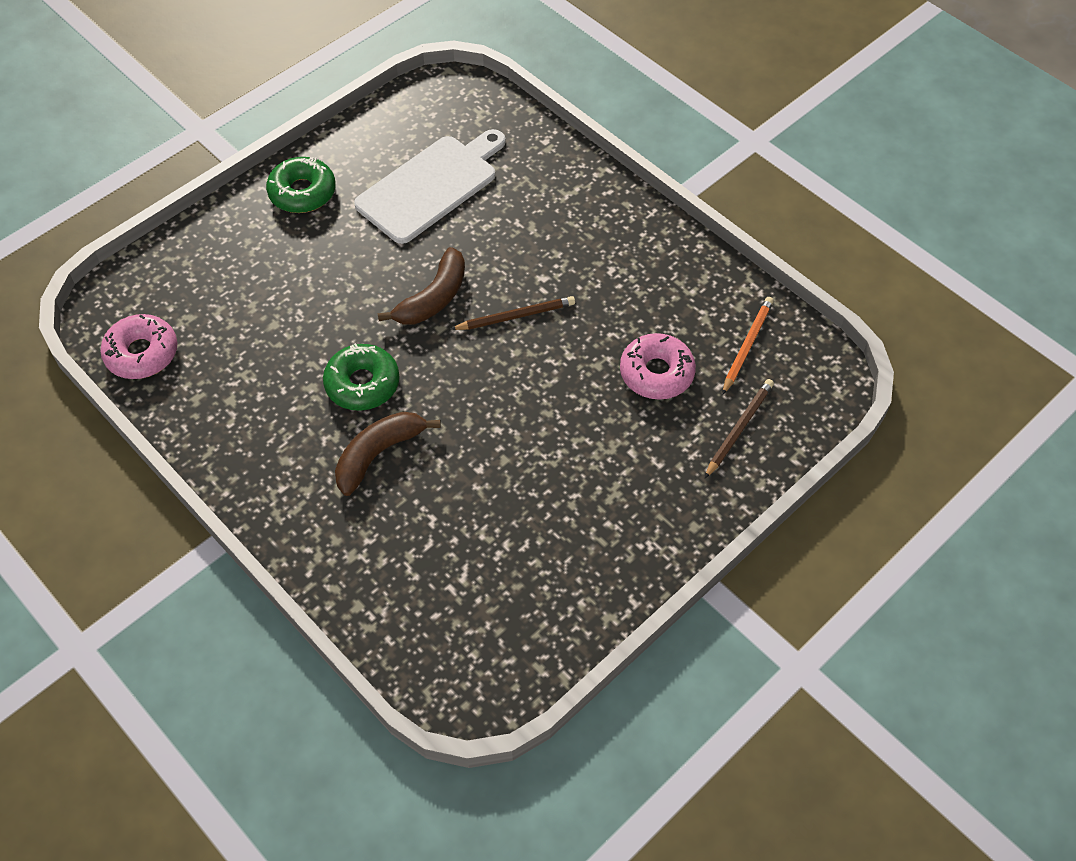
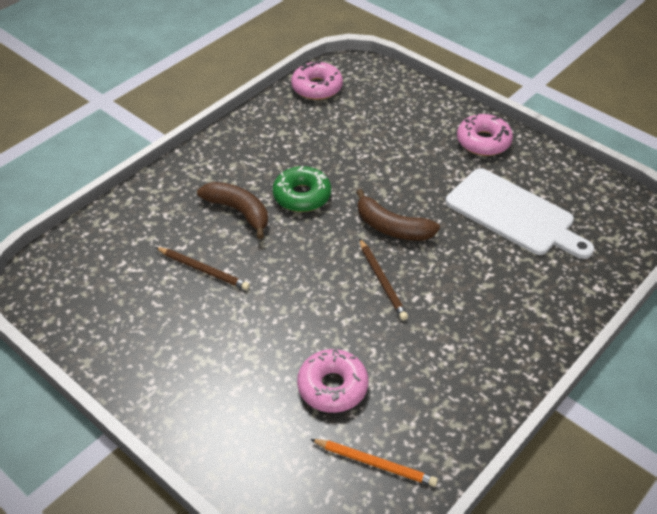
camera: 85 degrees right, 10 degrees down
(302, 192) = (483, 142): green donut -> pink donut
(738, 428) = (274, 456): brown pencil -> brown pencil (203, 270)

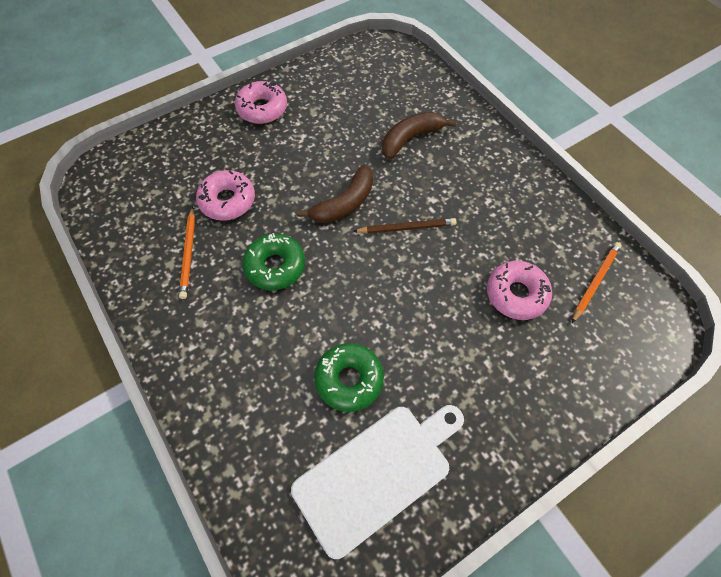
camera: 75 degrees left, 15 degrees up
(203, 270) = (349, 380): brown pencil -> green donut
(238, 211) = (275, 330): brown banana -> brown banana (410, 139)
(295, 140) = (189, 254): none -> orange pencil
(317, 87) = (113, 215): pink donut -> pink donut (227, 201)
(514, 214) = (358, 116): white cutting board -> white cutting board (377, 473)

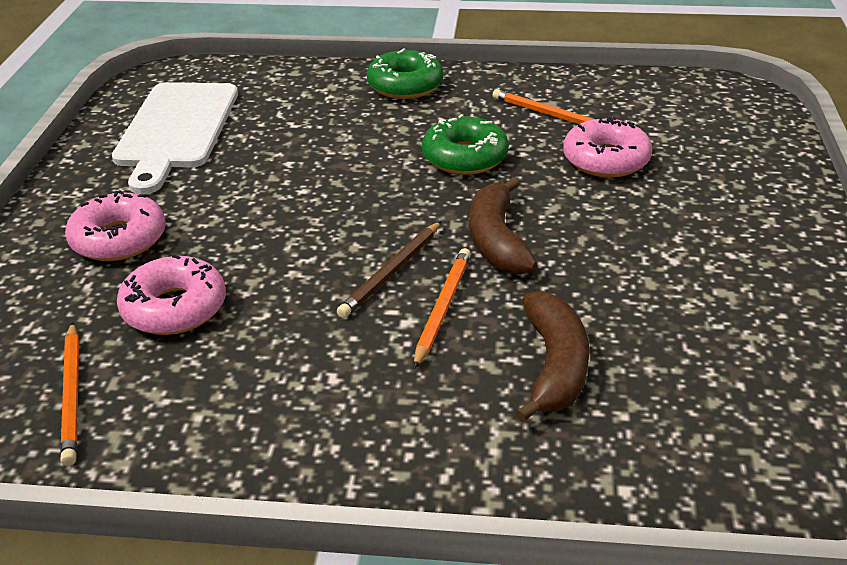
camera: 130 degrees right, 25 degrees down
(262, 109) = (775, 246): pink donut -> pink donut (119, 239)
(349, 380) = (273, 149): green donut -> green donut (405, 85)
(412, 193) = (442, 308): none -> orange pencil

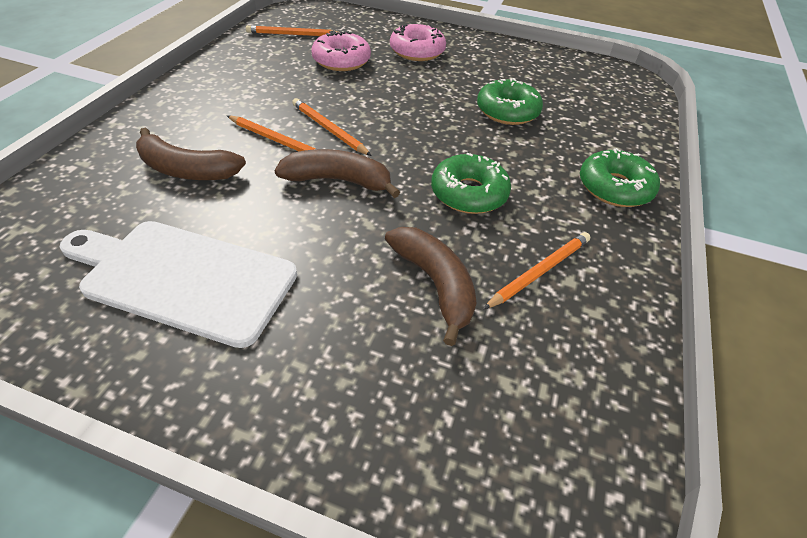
camera: 100 degrees right, 10 degrees up
(176, 130) = (545, 77): white cutting board -> white cutting board (183, 278)
(281, 149) = (507, 111): none -> green donut
(392, 272) = (329, 129): brown pencil -> orange pencil
(606, 160) = (435, 284): pink donut -> brown banana

